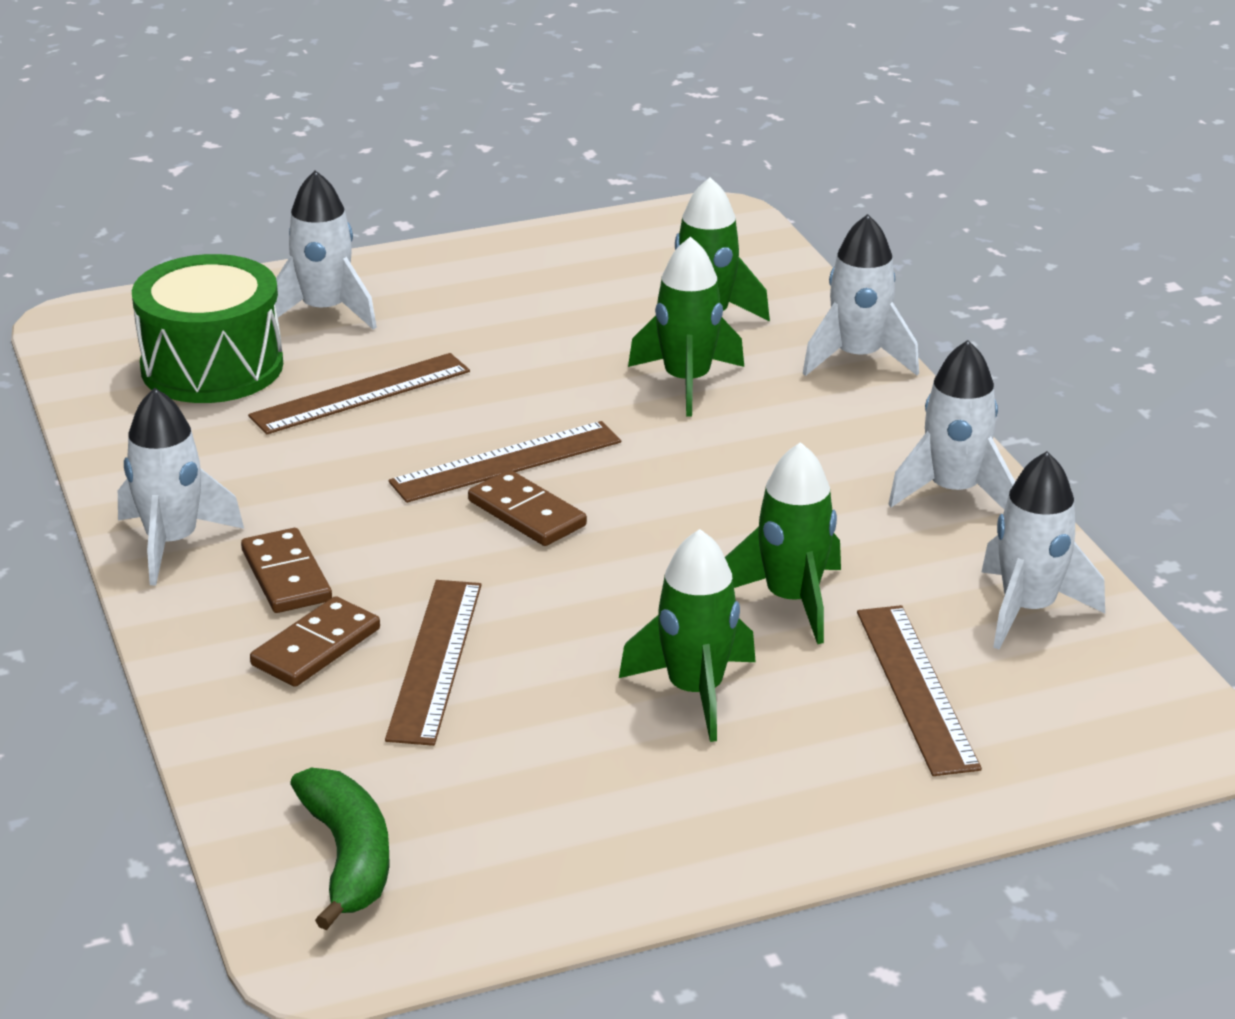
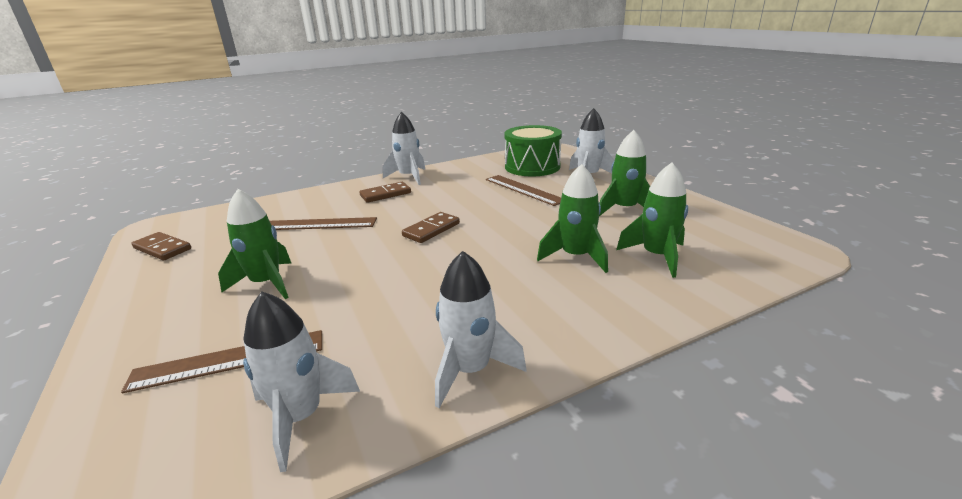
camera: 85 degrees right, 5 degrees down
(316, 647) = (336, 204): brown domino -> brown domino (162, 248)
(348, 857) = (201, 224): green banana -> none
(506, 462) = (475, 221): brown ruler -> none
(791, 600) = (341, 307): green rocket -> green rocket (624, 209)
(858, 358) = (648, 315): white rocket -> none

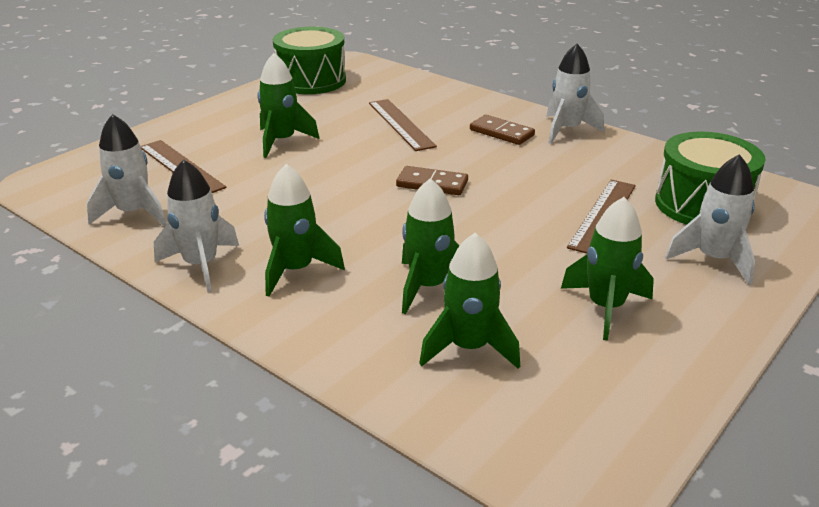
camera: 65 degrees right, 5 degrees up
(162, 248) = (311, 80): brown domino -> green drum
(518, 311) = (296, 270): none -> green rocket

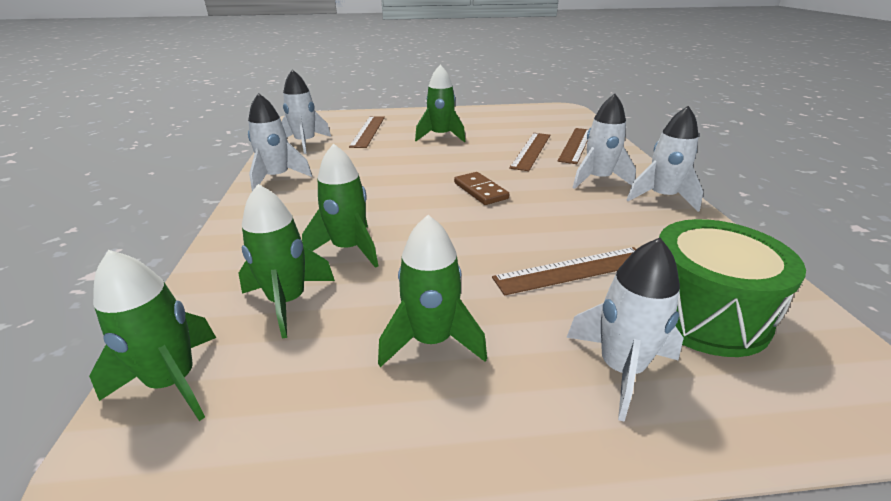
camera: 45 degrees right, 0 degrees up
(296, 270) = (307, 201): green rocket -> green rocket (173, 382)
(311, 80) = (521, 113): green drum -> none
(428, 103) = (576, 145): none -> brown ruler
(501, 132) = (598, 180): brown domino -> white rocket

